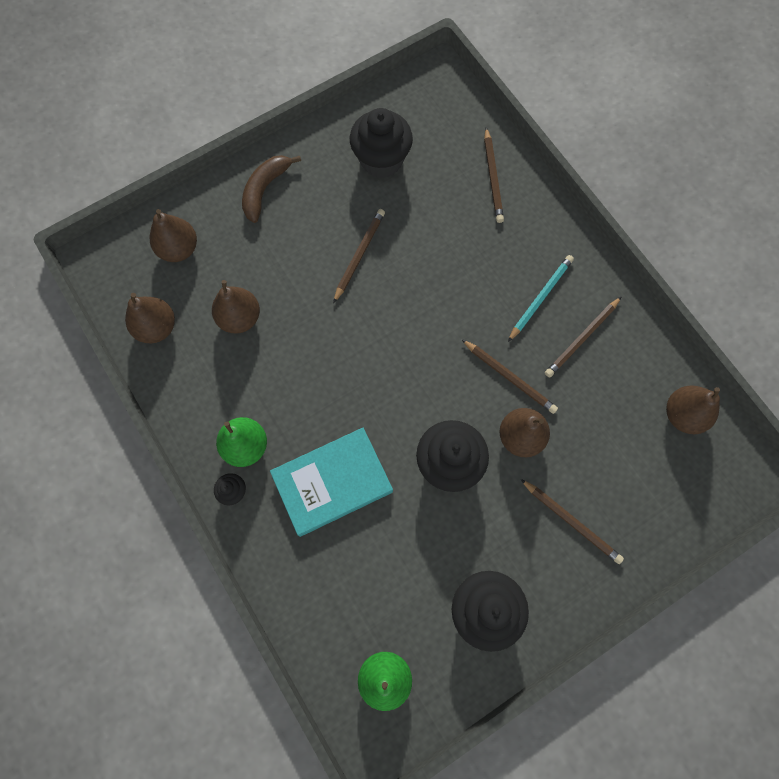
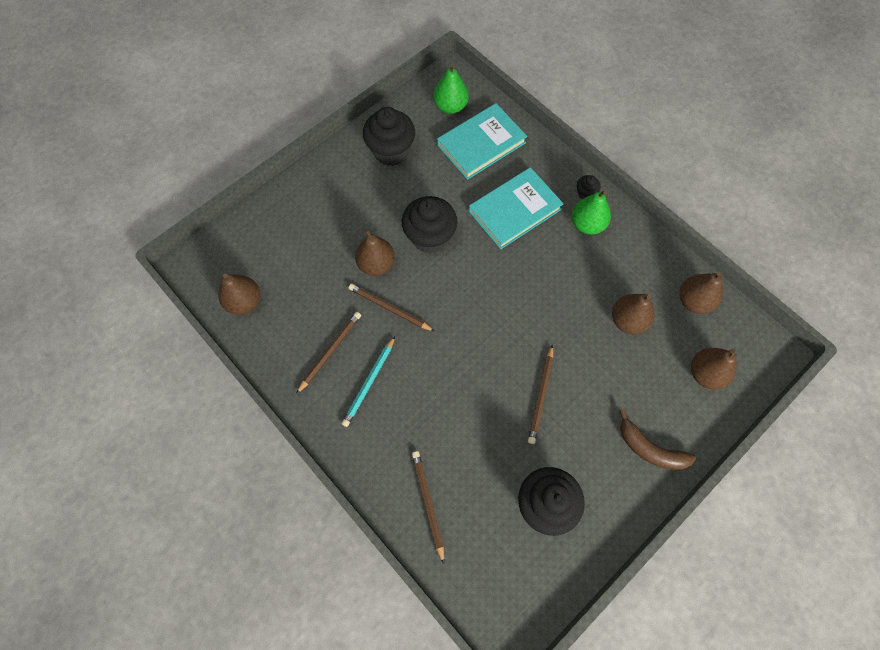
camera: 170 degrees right, 5 degrees down
(265, 189) = (650, 449): brown banana -> brown banana turned 105 degrees clockwise
(353, 599) = (481, 144): none -> turquoise book
(571, 521) = (333, 212): brown pencil -> none

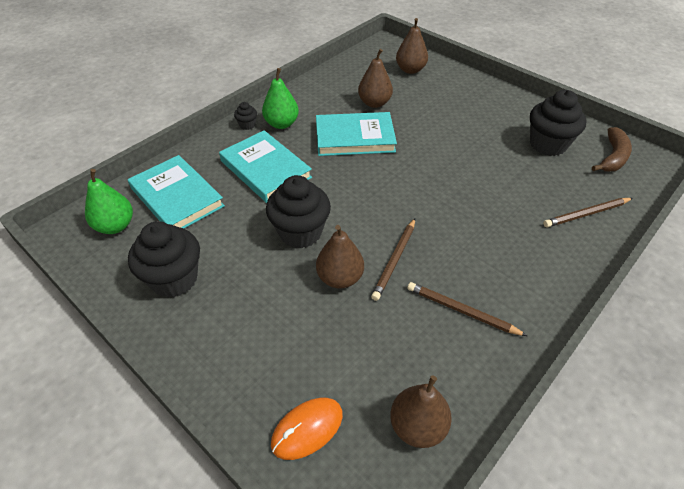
camera: 95 degrees left, 20 degrees down
(257, 236) = (307, 429): none -> orange mouse
(369, 382) = (486, 270): turquoise pencil -> none
(541, 395) = (456, 148): brown pencil -> none
(562, 293) = (354, 137): none -> turquoise book
(650, 449) = (479, 95): brown banana -> brown banana (612, 157)
(693, 301) = (351, 73): brown pear -> none

